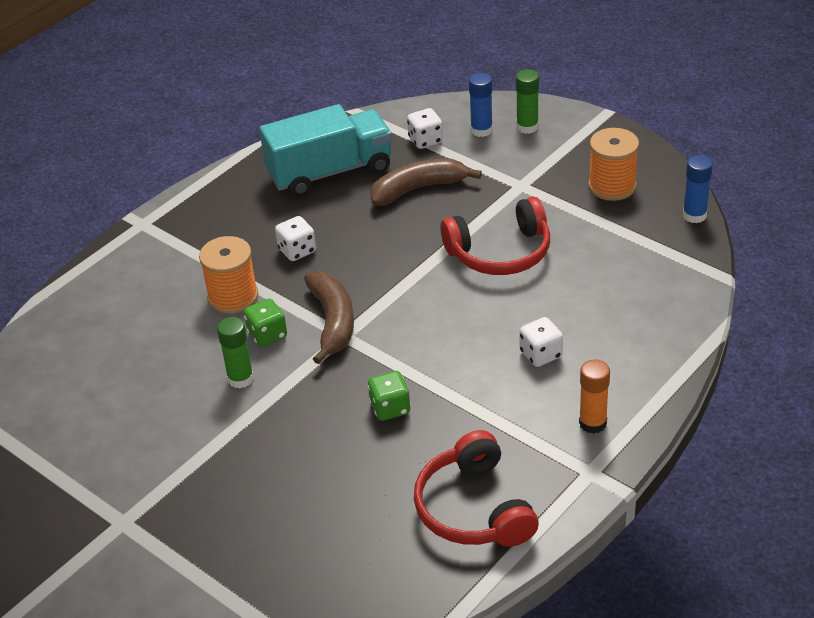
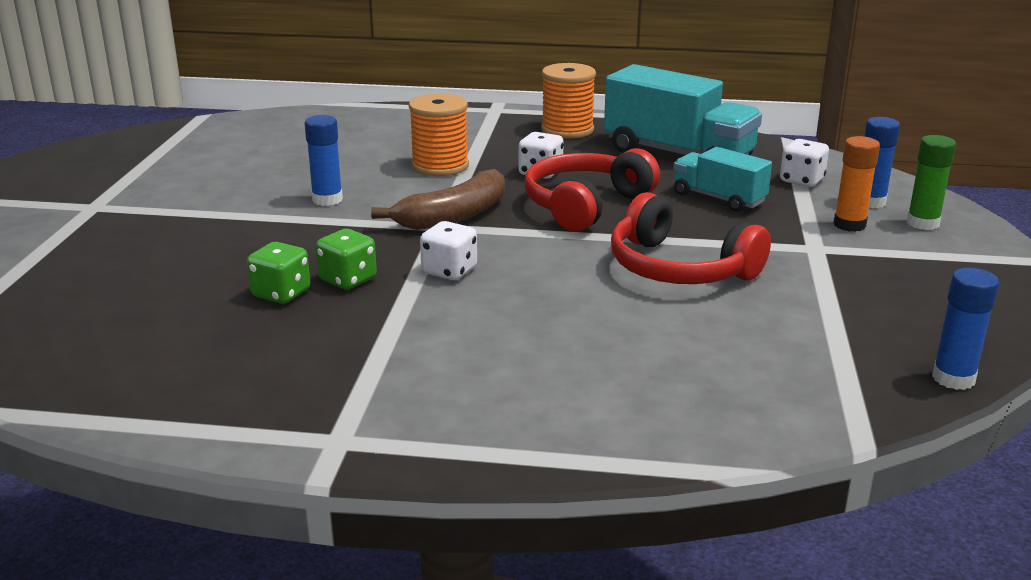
camera: 55 degrees right, 15 degrees down
(240, 378) = (327, 199): green glue stick -> blue glue stick
(267, 335) = (402, 193): green dice -> green dice (281, 293)
(418, 189) = (718, 198): brown banana -> turquoise truck
(474, 508) = (214, 375): red headphones -> red headphones (586, 205)
(541, 354) = (529, 342): white dice -> white dice (449, 271)
(592, 423) = (435, 415): orange glue stick -> orange glue stick (849, 225)
(612, 186) = (909, 302): orange spool -> orange spool (567, 130)

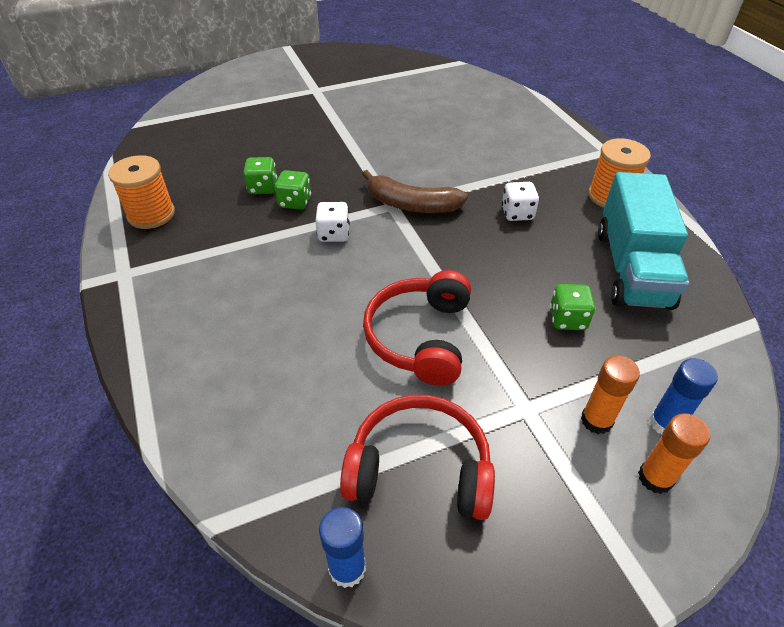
camera: 60 degrees right, 20 degrees up
(327, 199) = (390, 151): blue glue stick -> none
(440, 166) = (481, 169): orange spool -> orange spool (151, 214)
(586, 205) = (483, 254): red headphones -> red headphones (419, 469)
(718, 198) = (567, 319): turquoise truck -> green dice
(801, 181) = (662, 361): white dice -> none
(922, 223) = (655, 478): green glue stick -> orange glue stick

